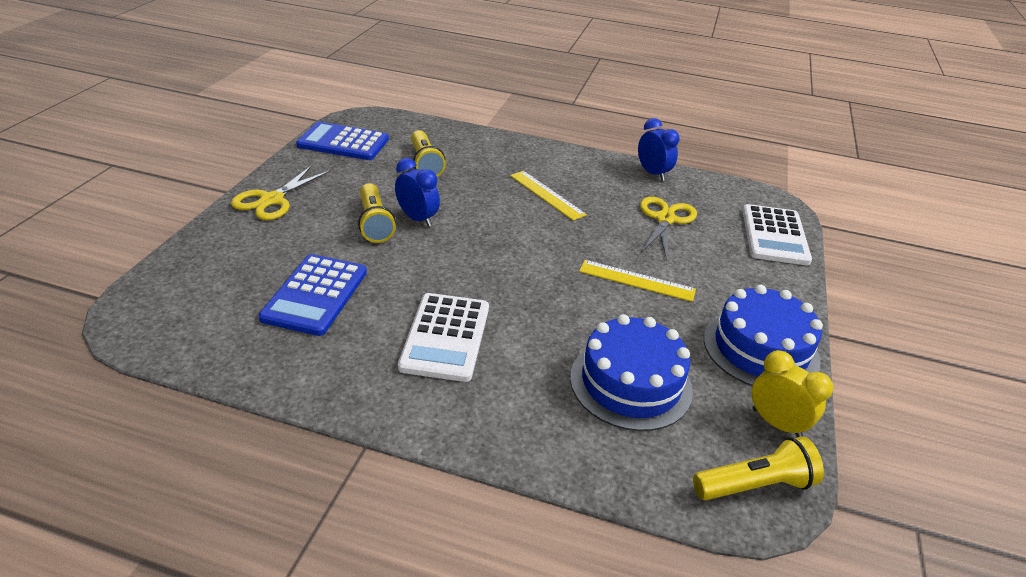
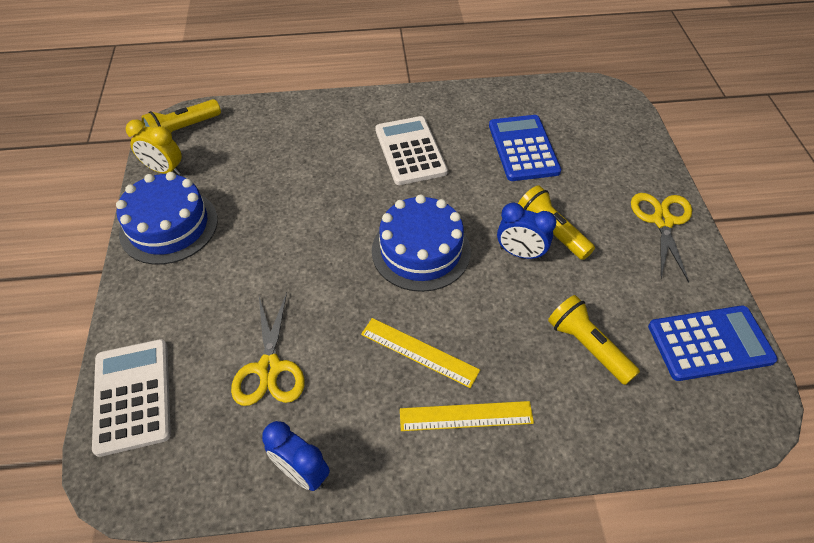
camera: 160 degrees right, 15 degrees up
(630, 383) = (269, 163): blue cake -> blue cake (421, 250)
(636, 280) = (283, 259): yellow ruler -> yellow ruler (466, 416)

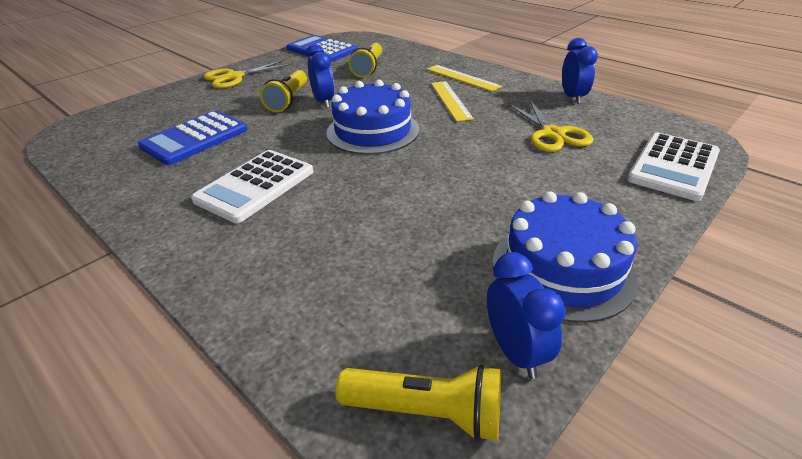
camera: 130 degrees left, 15 degrees down
(164, 170) = (515, 352): yellow clock -> blue clock
(269, 368) = (552, 134): yellow scissors -> yellow scissors turned 120 degrees clockwise

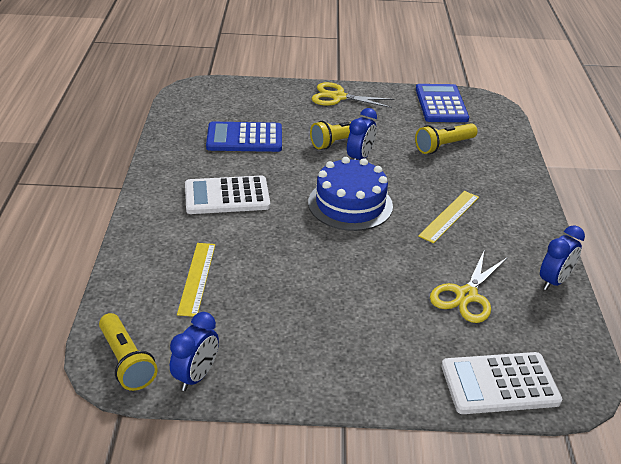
camera: 45 degrees right, 0 degrees up
(462, 78) = (500, 202): yellow ruler -> yellow ruler (197, 278)
(562, 269) = (290, 368): blue cake -> none

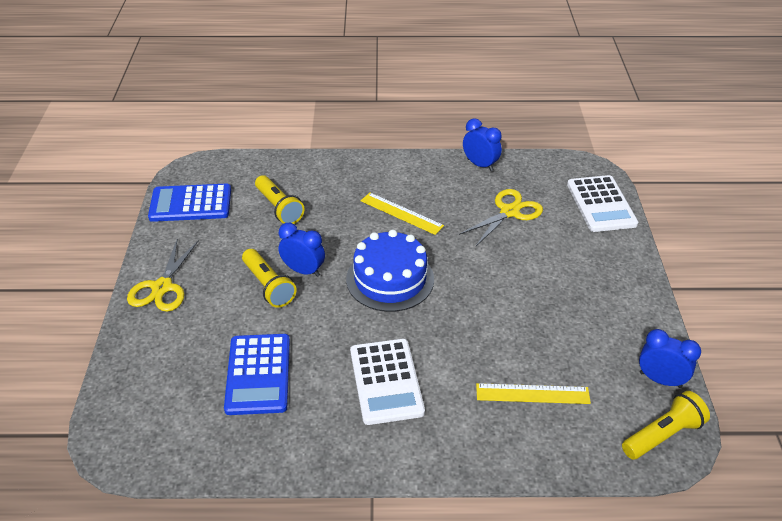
camera: 90 degrees left, 5 degrees up
(466, 295) = (509, 212): yellow scissors -> yellow scissors turned 75 degrees counterclockwise

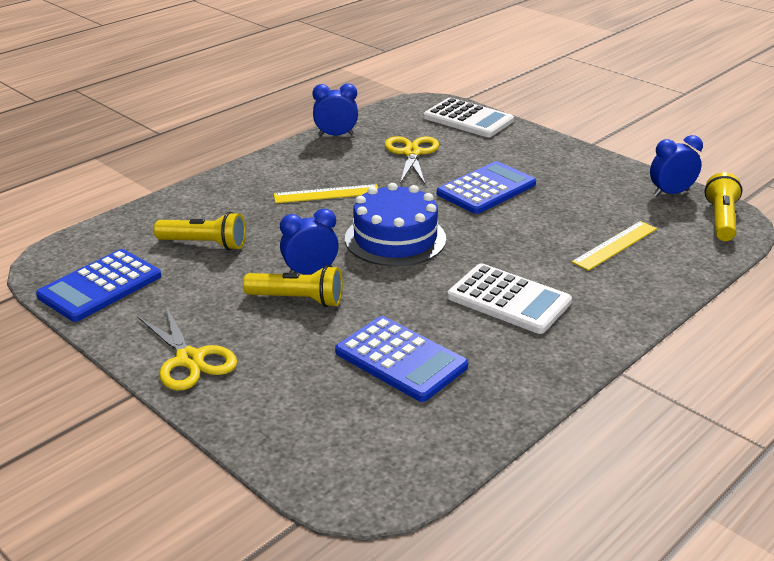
camera: 45 degrees left, 10 degrees down
(515, 278) = (486, 189): none -> blue calculator

